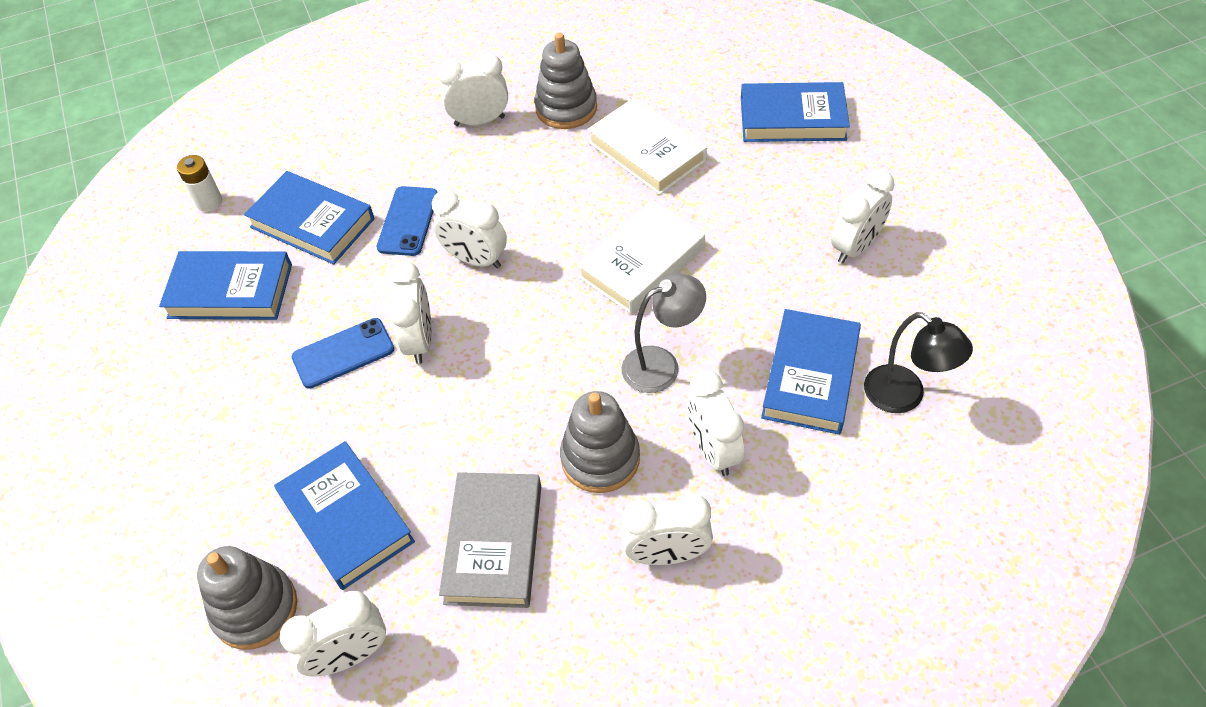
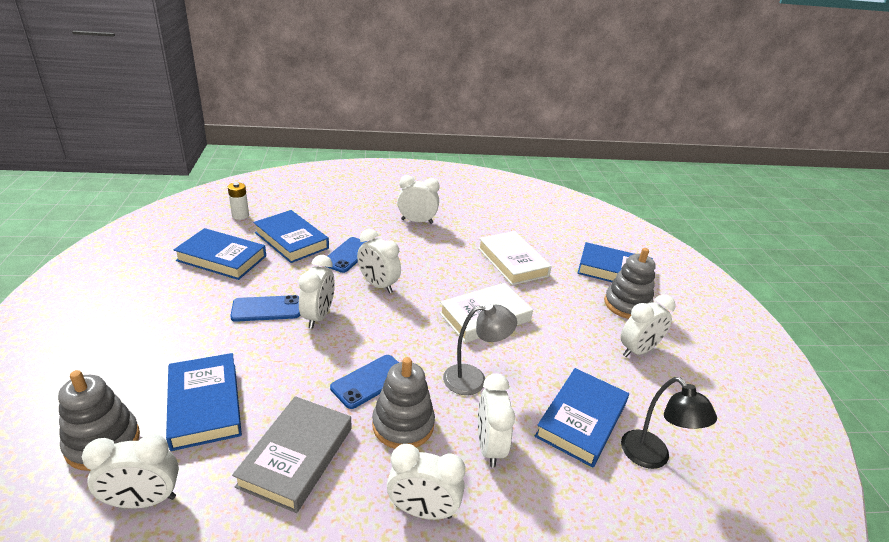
camera: 10 degrees right, 20 degrees down
(534, 414) = (370, 381): none -> blue phone
(566, 108) = (471, 229): grey stacking toy -> grey stacking toy (627, 305)

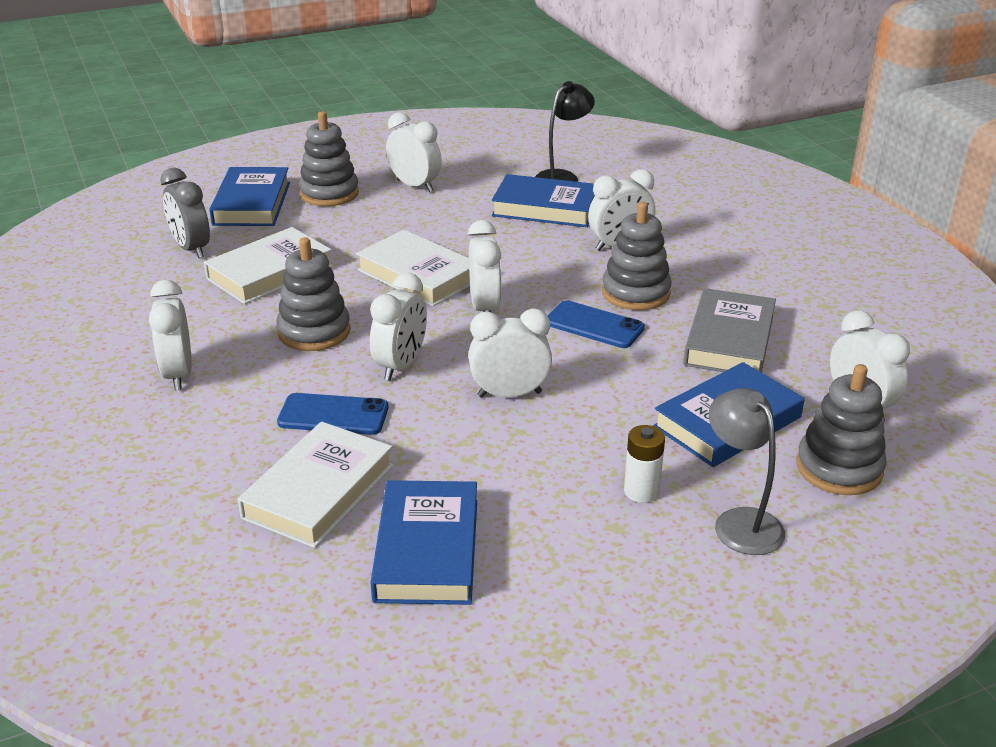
camera: 105 degrees left, 0 degrees up
(240, 215) = (253, 599): white battery -> white battery (641, 491)
(266, 309) = (527, 444): blue phone -> none
(291, 240) = (319, 491): blue book -> white book
(296, 456) = (729, 340): grey book -> grey book turned 75 degrees counterclockwise
(423, 510) = (716, 265): white clock -> white clock (484, 308)
(434, 264) = (314, 332): none -> grey stacking toy
(473, 379) = (536, 266): grey lamp -> grey lamp (740, 522)
(553, 241) = (191, 249): none -> grey clock

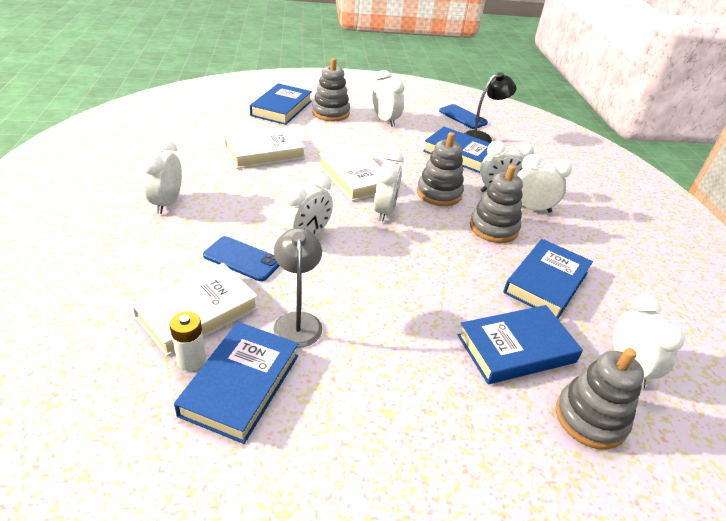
camera: 15 degrees right, 5 degrees up
(191, 249) = (229, 126): grey clock -> none
(314, 332) = (266, 198): grey stacking toy -> grey stacking toy (439, 193)
(509, 394) = (367, 278): white clock -> white clock (531, 208)
(594, 325) = (452, 244): blue phone -> blue phone (463, 117)
(641, 491) = (422, 387): white battery -> white battery (191, 360)
(729, 340) = (546, 282): grey book -> blue book
(740, 522) = (488, 441): grey lamp -> grey lamp (297, 321)

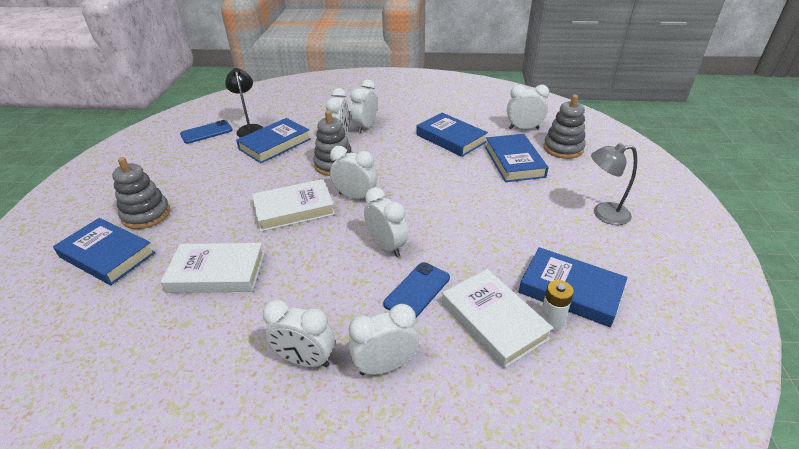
camera: 75 degrees left, 0 degrees up
(264, 152) = (217, 272): white book -> white book turned 75 degrees counterclockwise
(297, 321) = (499, 257): grey lamp -> grey lamp (603, 214)
(385, 120) = (187, 178): white clock -> white clock (385, 366)
(493, 228) = (388, 147): grey stacking toy -> none

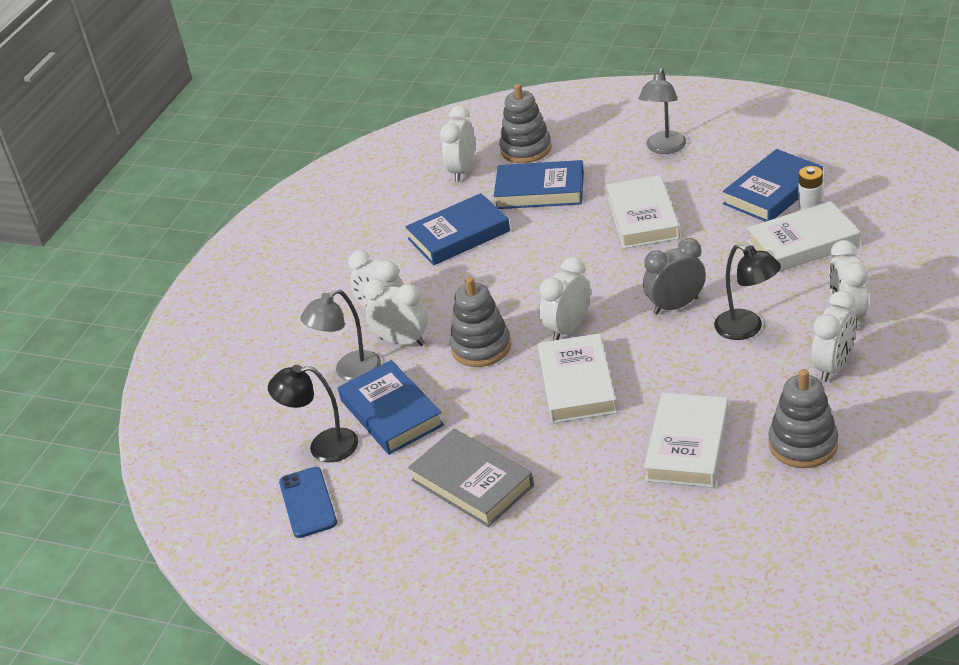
camera: 70 degrees left, 0 degrees up
(107, 255) = (624, 562): blue book -> none
(146, 215) = (539, 538): grey stacking toy -> grey stacking toy (803, 444)
(205, 181) = (472, 483): none -> grey book
(313, 125) = (350, 371): none -> grey lamp
(359, 292) = (747, 329): none -> black lamp
(386, 246) = (675, 306): white clock -> grey clock
(417, 291) = (753, 288): blue phone -> none
(499, 214) = (642, 218): none -> white book

